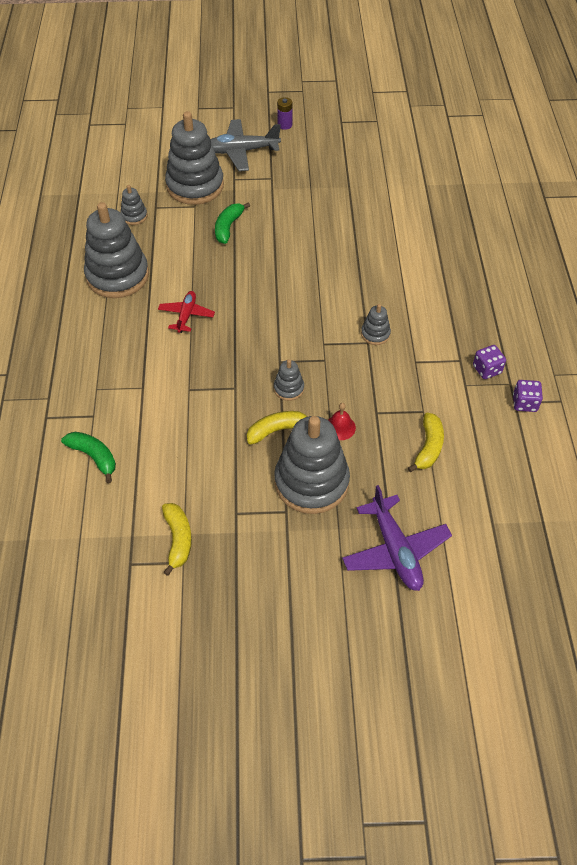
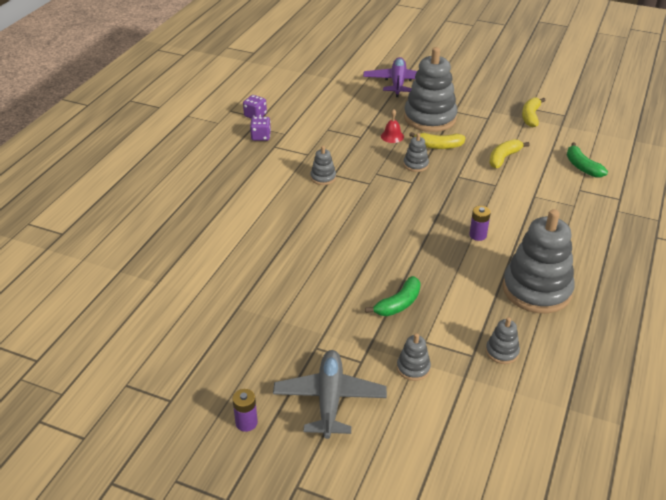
camera: 155 degrees left, 15 degrees down
(186, 315) = (478, 235): red plane -> purple battery
(195, 186) = (413, 368): grey stacking toy -> grey stacking toy, size x0.44
(241, 151) = (329, 399): grey plane -> grey plane turned 105 degrees counterclockwise
(428, 447) = (340, 113): yellow banana -> yellow banana (503, 158)

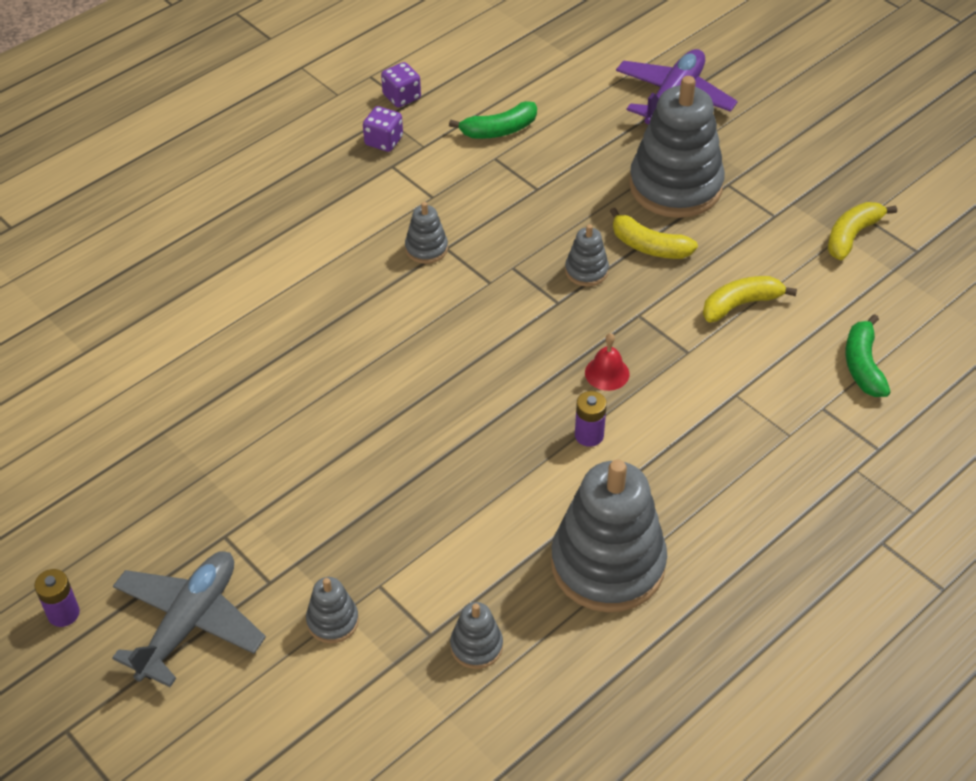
camera: 25 degrees right, 10 degrees up
(392, 136) = (587, 203): red bell -> red bell (607, 373)
(398, 304) = (385, 510): green banana -> green banana (499, 130)

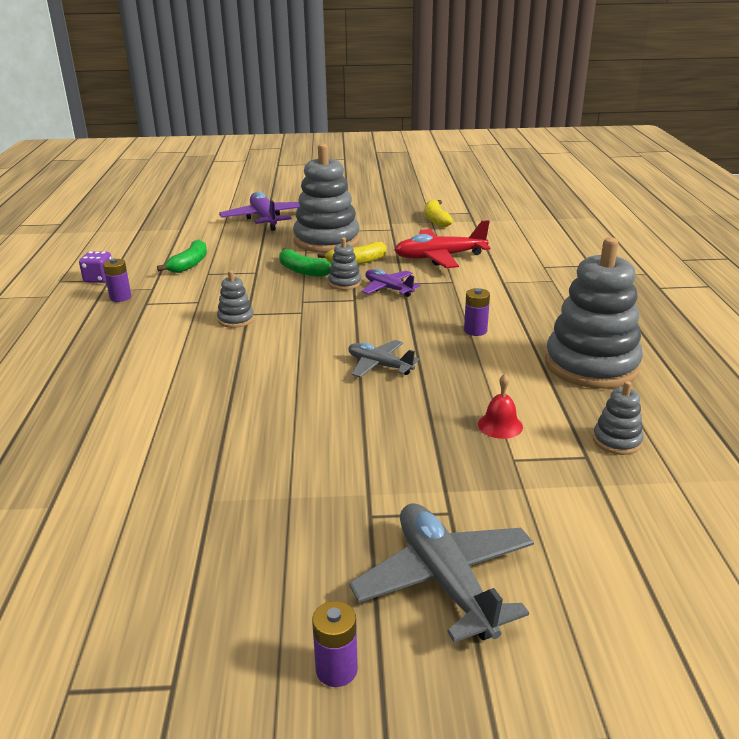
camera: 50 degrees left, 20 degrees down
(332, 621) = (527, 496): grey stacking toy -> none
(383, 141) = (120, 297): purple dice -> purple battery
(445, 405) = (379, 365): none -> grey plane
(607, 373) = (433, 307): red bell -> red bell (500, 425)
(611, 312) = (388, 289): none -> purple plane
(740, 304) = (439, 257): yellow banana -> red plane
(863, 365) = (527, 248): green banana -> green banana (302, 271)

